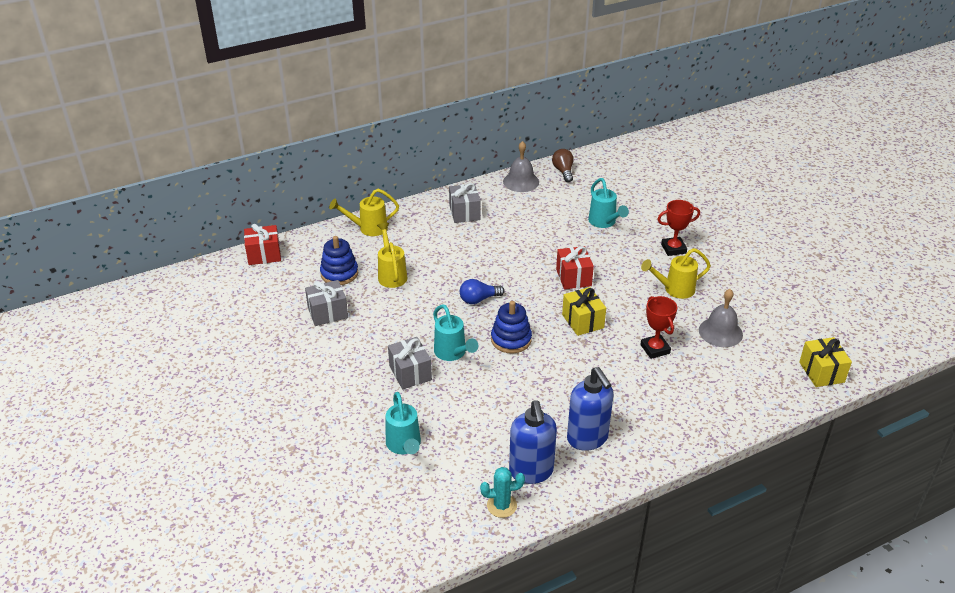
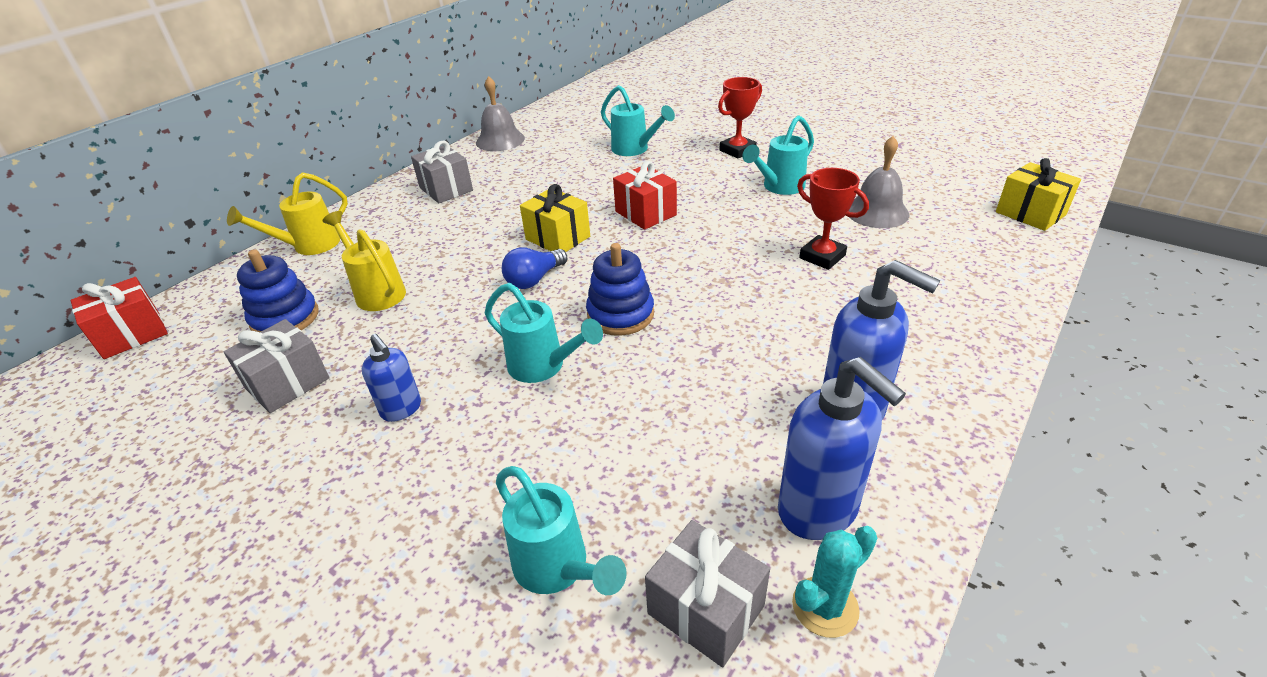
camera: 25 degrees left, 0 degrees up
(374, 348) = (401, 409): none -> blue soap dispenser
(410, 373) = (490, 425): grey gift -> grey gift (706, 609)
(563, 171) = (546, 118): brown light bulb -> none
(582, 321) = (701, 257): yellow gift -> yellow gift (558, 238)
(674, 289) = (779, 187): yellow watering can -> turquoise watering can

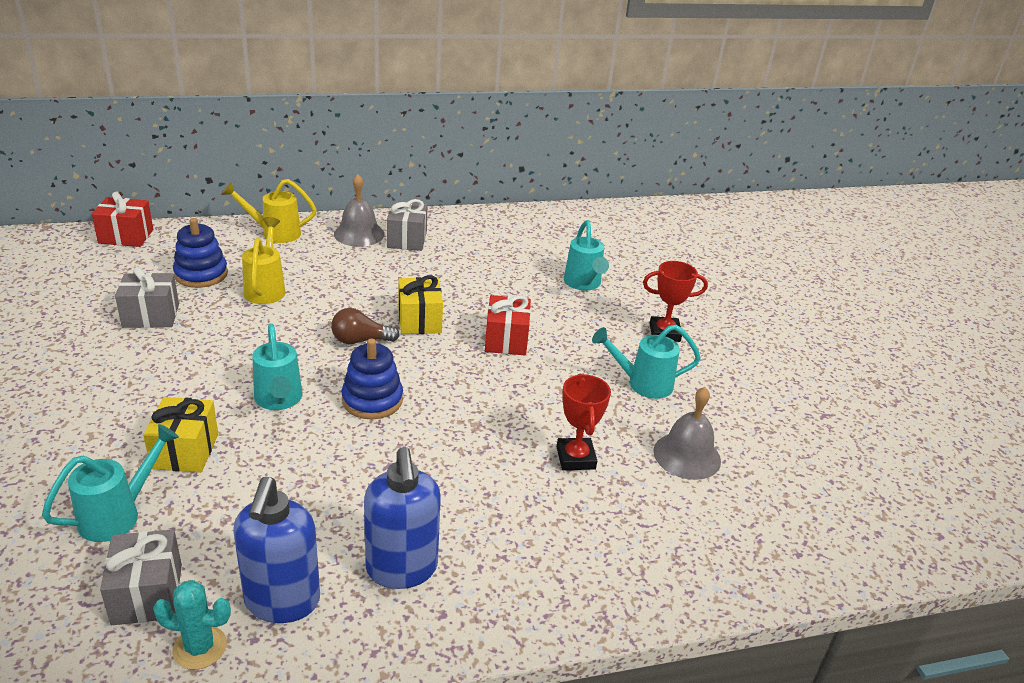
camera: 35 degrees right, 5 degrees down
(401, 409) = (177, 371): blue soap dispenser -> none
(500, 140) = (499, 220): grey bell -> grey bell (359, 234)
(534, 280) = (360, 340): blue light bulb -> brown light bulb
(558, 569) = (119, 514): turquoise watering can -> turquoise watering can turned 135 degrees counterclockwise
(1030, 213) = (828, 551): yellow gift -> yellow gift (185, 451)

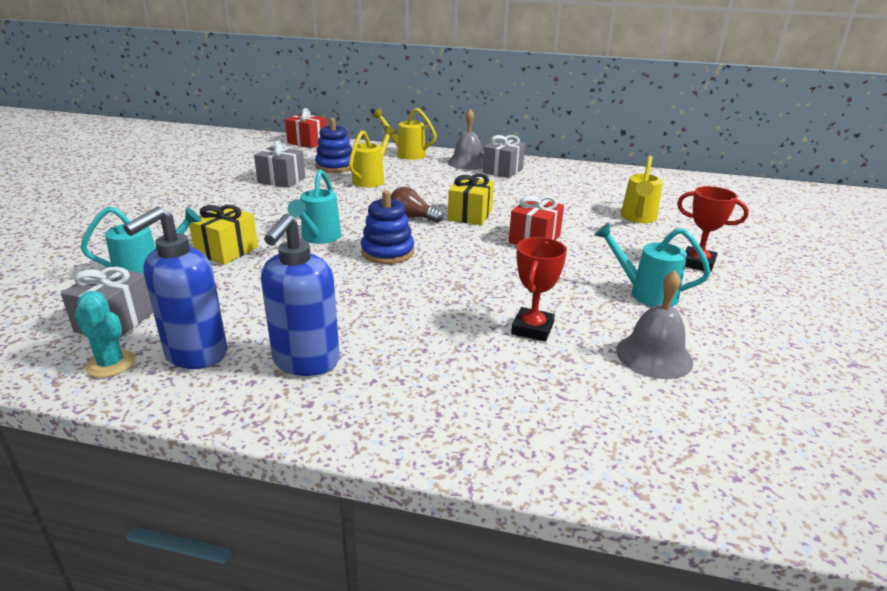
camera: 30 degrees right, 5 degrees down
(583, 284) = (638, 218): turquoise watering can -> yellow watering can

